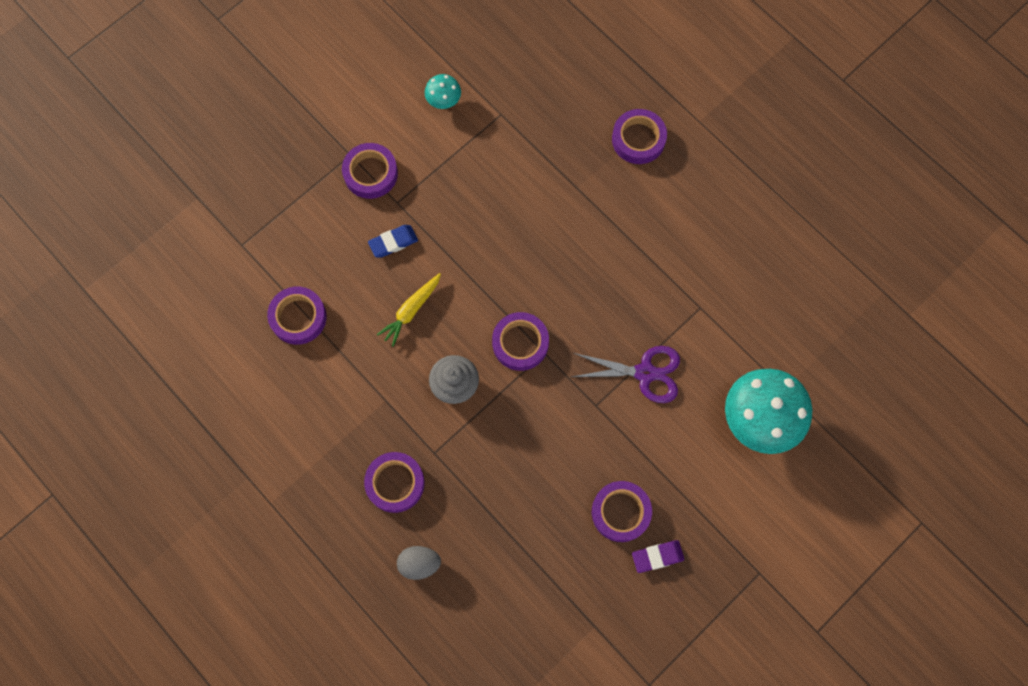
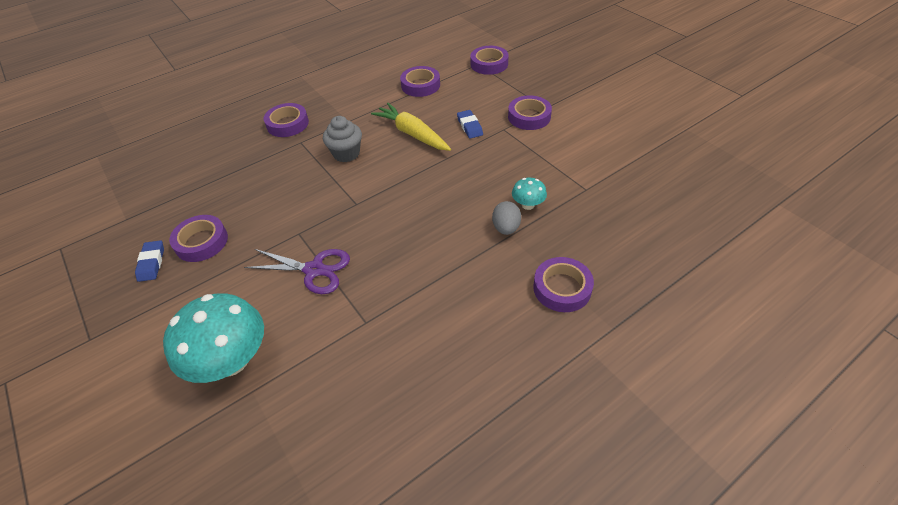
camera: 100 degrees right, 25 degrees down
(411, 310) = (412, 134): yellow carrot -> yellow carrot, size x1.50
(419, 563) = (227, 133): grey egg -> grey egg (506, 228)
(443, 100) = (597, 156): turquoise mushroom -> turquoise mushroom (528, 205)
(520, 343) = (369, 190): purple tape -> purple tape (489, 64)
(645, 373) = (314, 270): purple scissors -> purple scissors turned 90 degrees counterclockwise
(657, 556) = (151, 263): purple eraser -> blue eraser

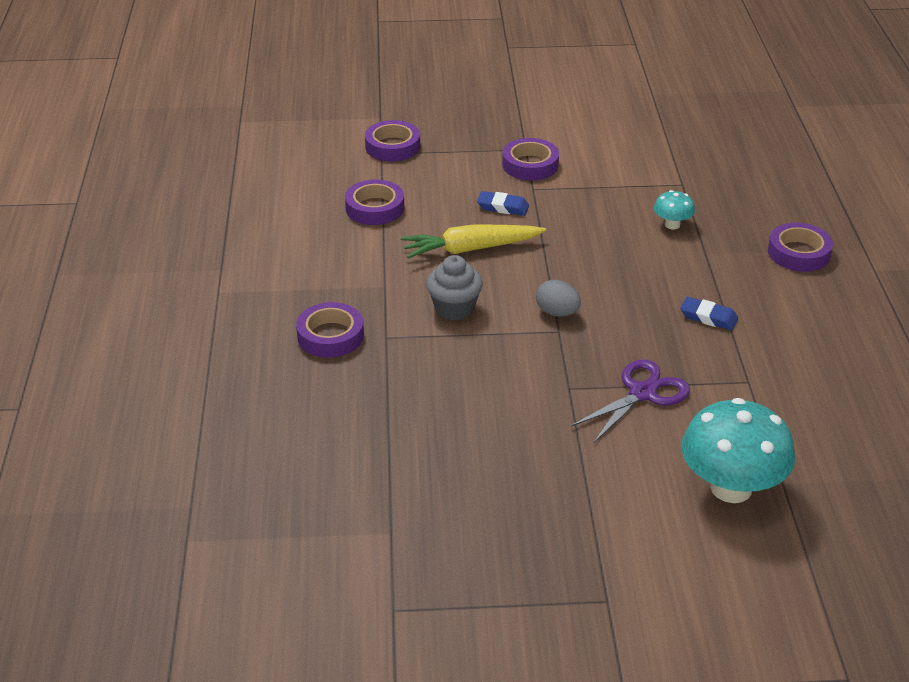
camera: 60 degrees left, 10 degrees down
(151, 263) = (511, 522): blue eraser -> blue eraser (708, 317)
(201, 242) = (510, 470): purple tape -> none
(506, 228) = (693, 250): grey egg -> grey egg (557, 313)

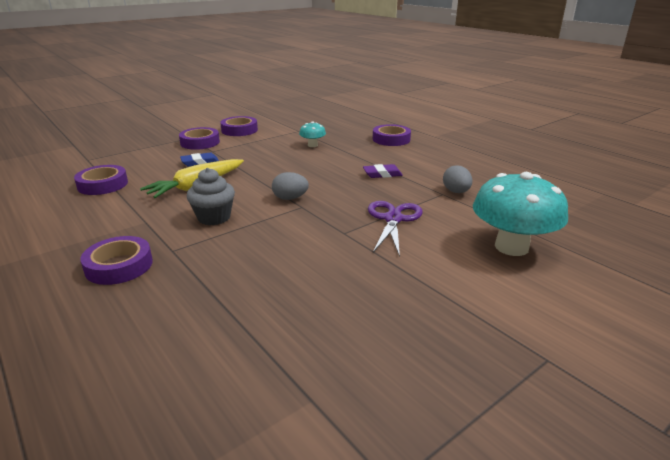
camera: 35 degrees left, 10 degrees down
(392, 146) = (94, 155): purple tape -> purple tape (239, 130)
(708, 317) = (382, 174): blue eraser -> purple eraser
(769, 386) = (456, 192): none -> grey egg

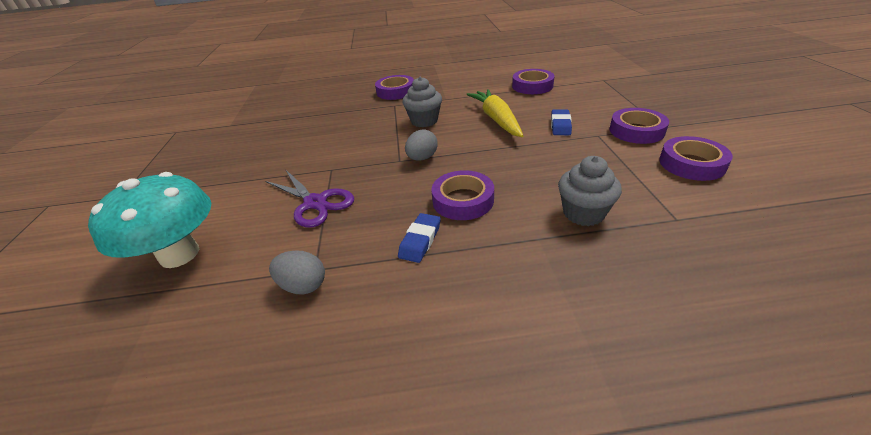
camera: 125 degrees right, 10 degrees up
(312, 145) = (583, 213): turquoise mushroom -> grey cupcake
(382, 174) = (420, 240): purple eraser -> blue eraser
(391, 139) = (573, 329): purple tape -> purple tape (463, 200)

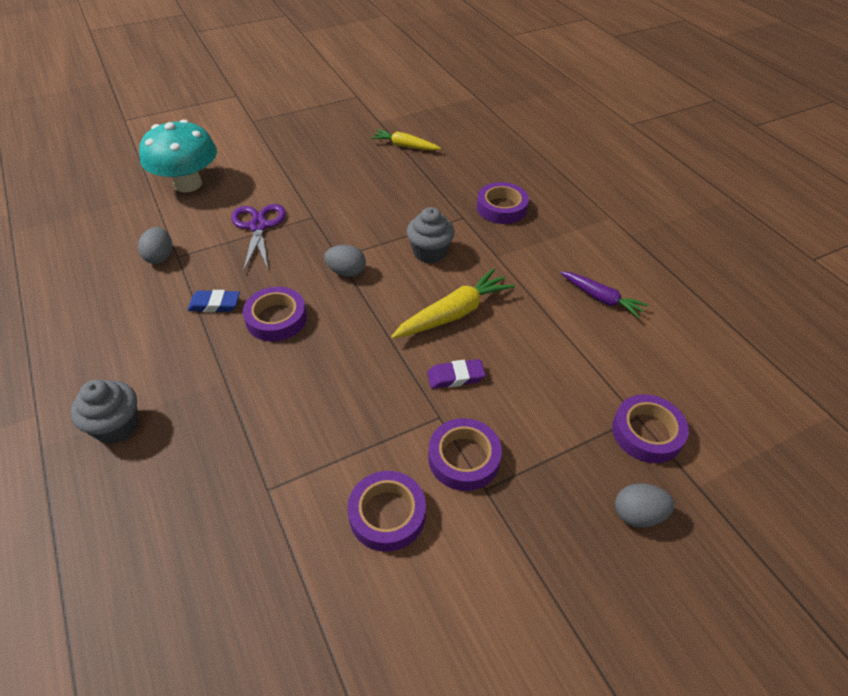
camera: 65 degrees right, 10 degrees up
(280, 117) = (405, 146): none -> yellow carrot
(315, 203) = (258, 226): purple scissors -> purple scissors turned 150 degrees clockwise
(505, 75) = (601, 298): none -> purple carrot
(532, 86) = (574, 334): purple tape -> purple tape (647, 432)
(560, 125) = (455, 377): blue eraser -> purple eraser
(583, 213) = (267, 411): grey cupcake -> grey cupcake (117, 426)
(674, 89) = (637, 514): none -> grey egg

